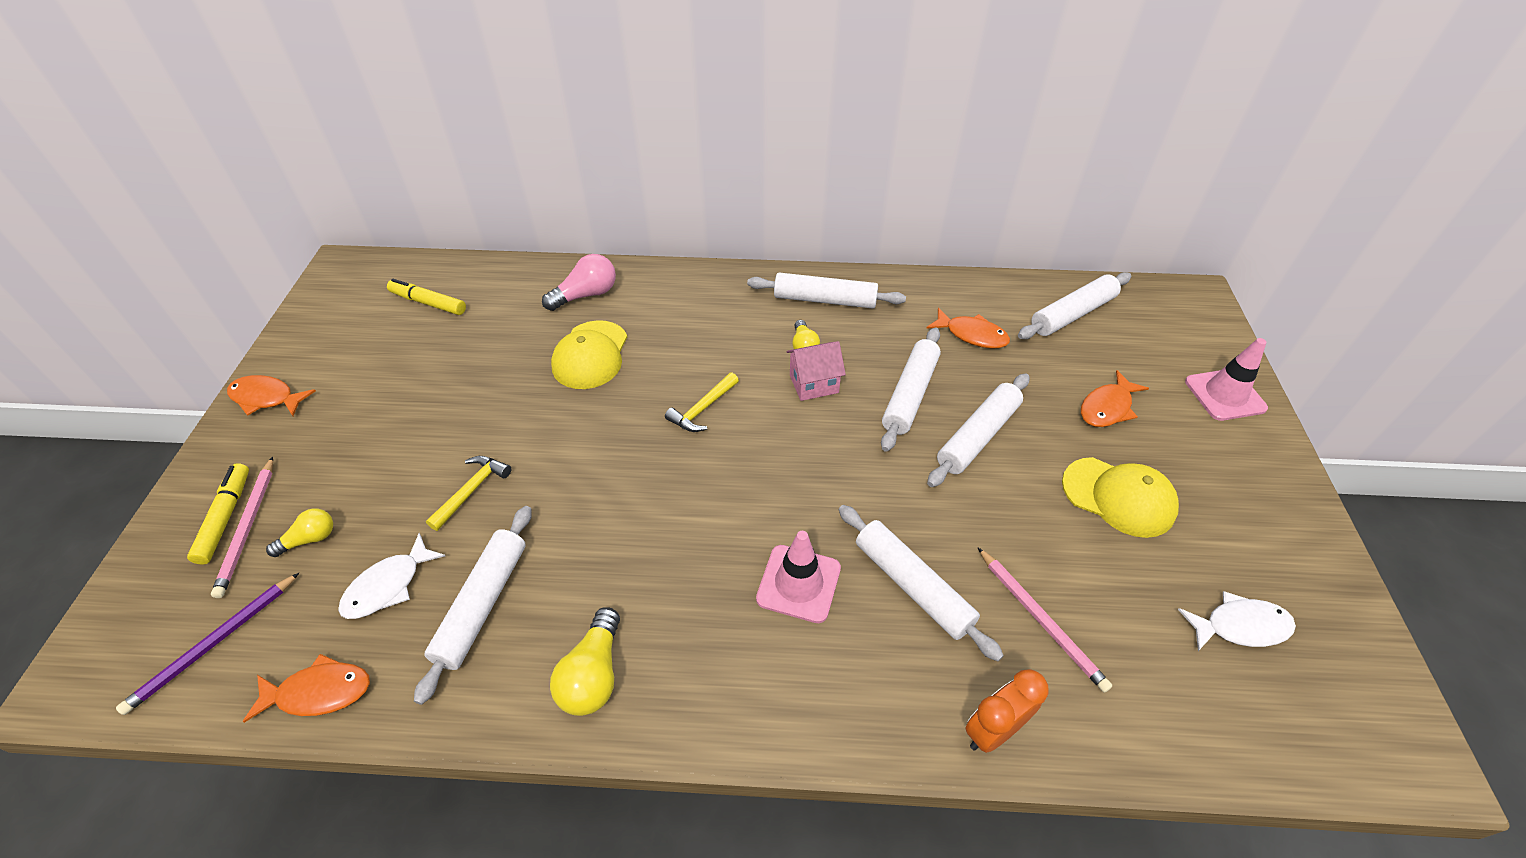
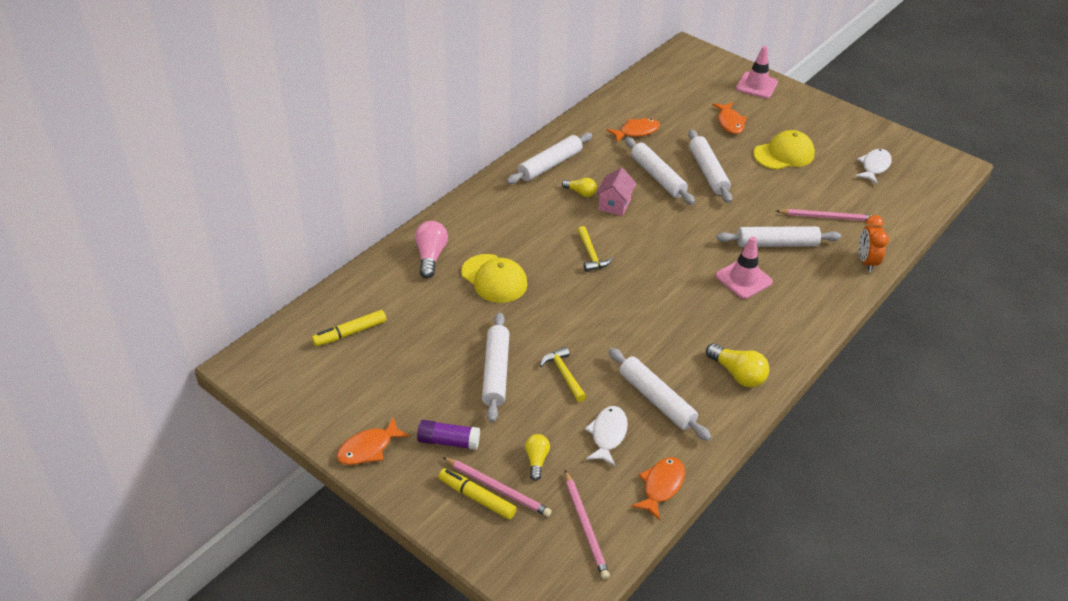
camera: 55 degrees left, 5 degrees down
(213, 644) = (585, 526): purple pencil -> pink pencil
(305, 450) = (448, 441): none -> purple glue stick
(388, 586) = (607, 435): white fish -> white fish turned 150 degrees counterclockwise
(1072, 314) = (657, 92): white rolling pin -> white rolling pin (496, 372)

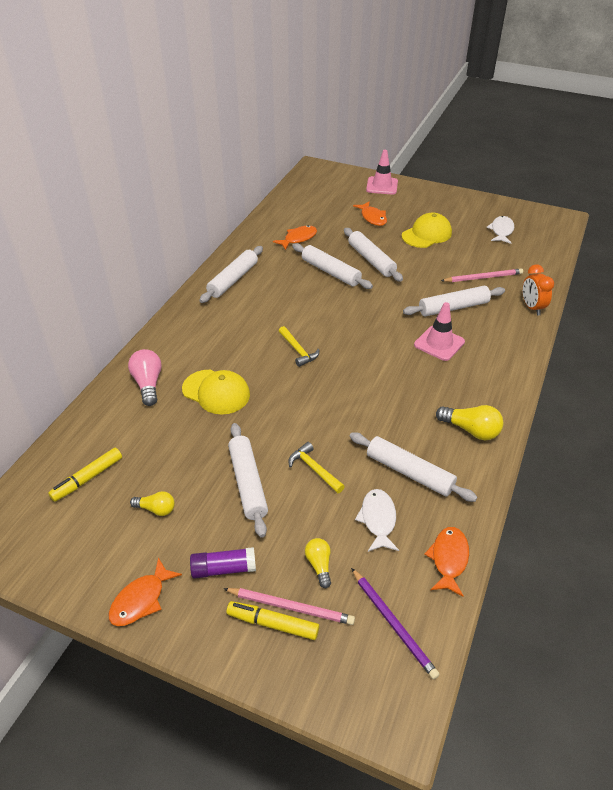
camera: 15 degrees left, 0 degrees up
(580, 193) = (269, 298): yellow light bulb -> yellow light bulb (156, 509)
(585, 526) = (393, 624): pink pencil -> purple pencil
(614, 205) = (302, 303): pink house -> none

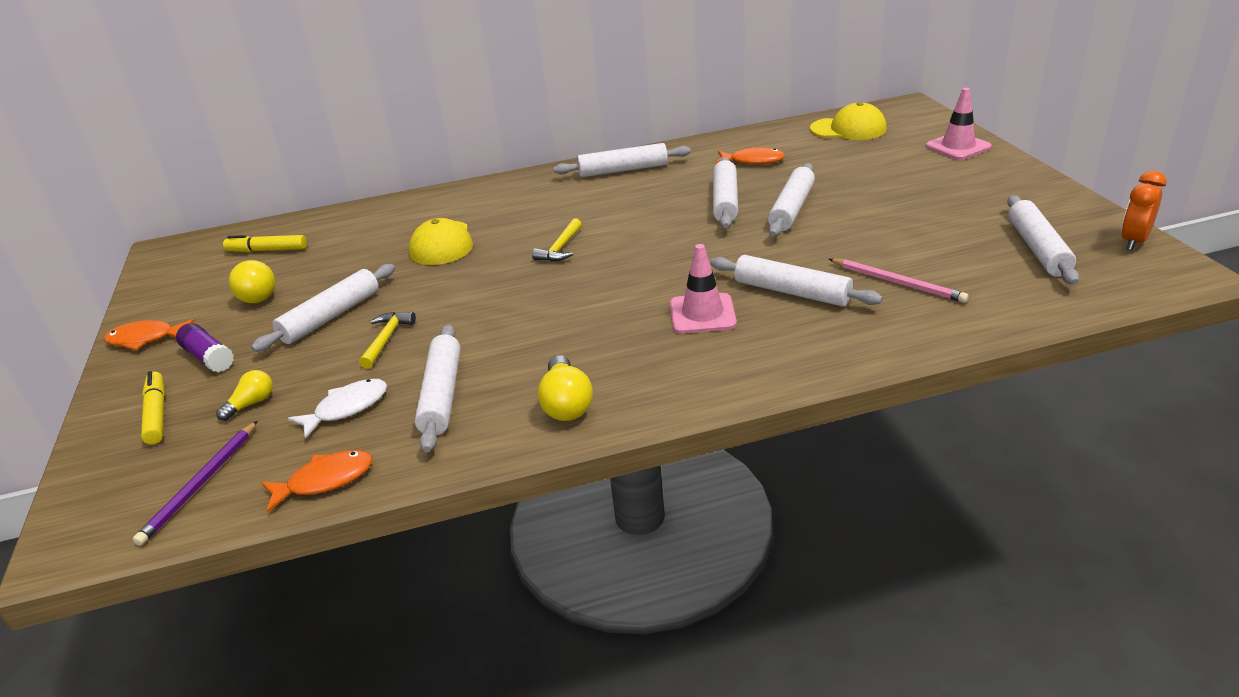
camera: 55 degrees right, 10 degrees down
(148, 384) = (413, 213): pink light bulb -> none
(156, 509) = (257, 293): yellow light bulb -> yellow light bulb, size x1.59
(291, 607) = (184, 414): pink pencil -> none
(372, 218) = (878, 172): orange fish -> none
(426, 234) = (915, 212): yellow cap -> yellow cap (848, 129)
(501, 231) = (1037, 249): white fish -> white rolling pin
(532, 307) = (898, 342): orange clock -> orange clock (1134, 241)

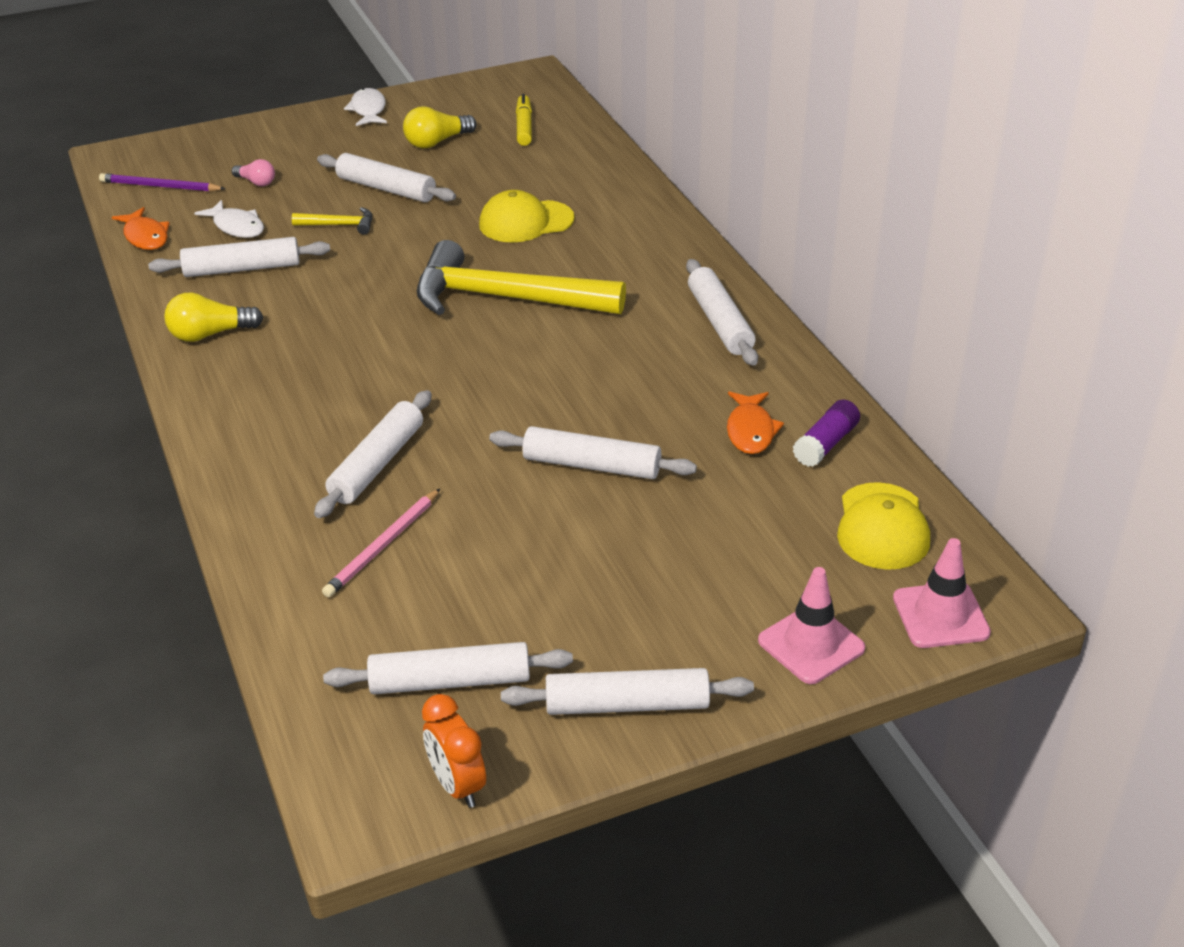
camera: 80 degrees right, 5 degrees up
(145, 339) = (368, 110): orange fish -> white fish
(157, 414) = (255, 145): yellow marker -> none
(208, 358) = (331, 146): purple glue stick -> purple glue stick (825, 444)
(251, 404) = (256, 182): yellow light bulb -> pink light bulb
(560, 248) = (504, 298): yellow hammer -> yellow hammer, size x2.42
(702, 314) = (343, 403): pink traffic cone -> pink traffic cone (940, 615)
(725, 201) = (618, 409): white rolling pin -> white rolling pin (627, 704)
(1134, 241) = (457, 785): orange clock -> orange clock turned 150 degrees counterclockwise

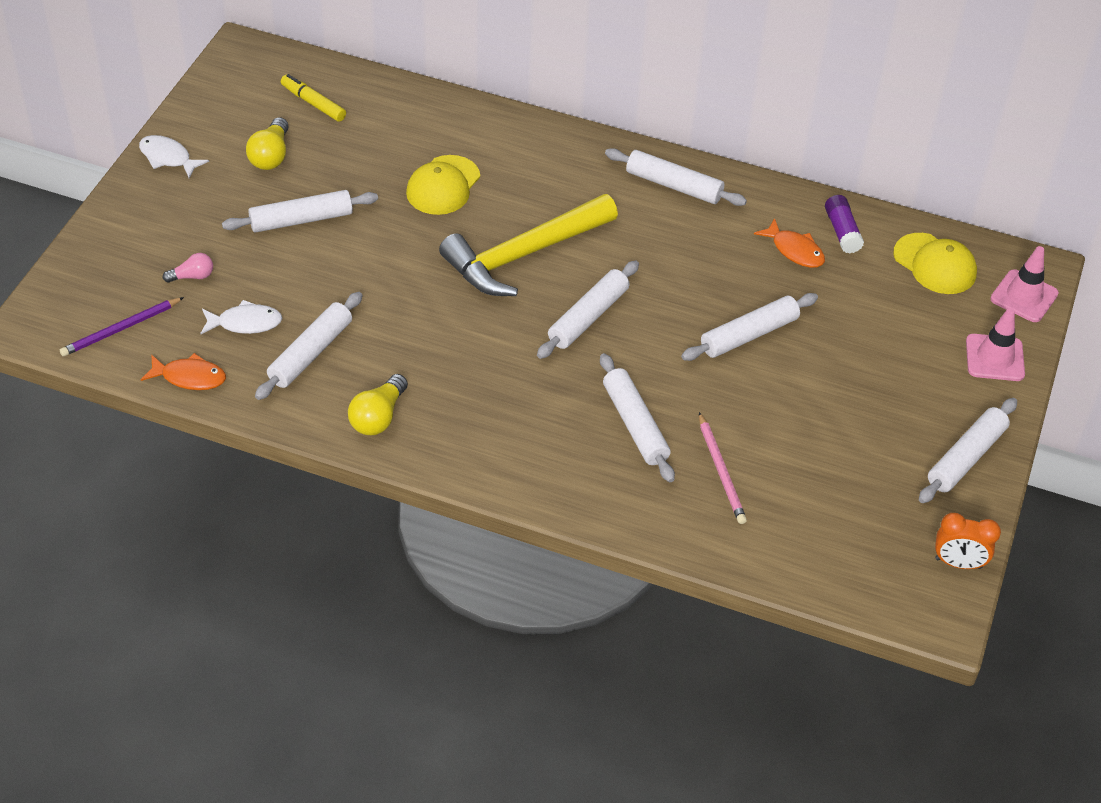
camera: 50 degrees left, 10 degrees up
(339, 225) = (319, 272): yellow hammer -> none
(450, 681) = (873, 515): white rolling pin -> white rolling pin (588, 317)

